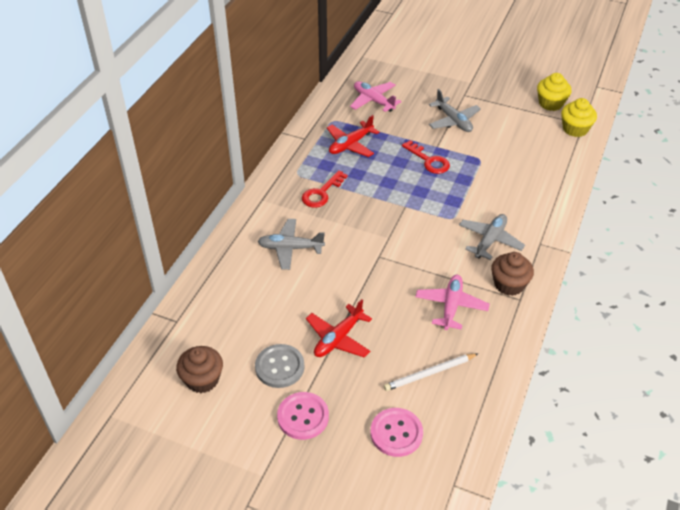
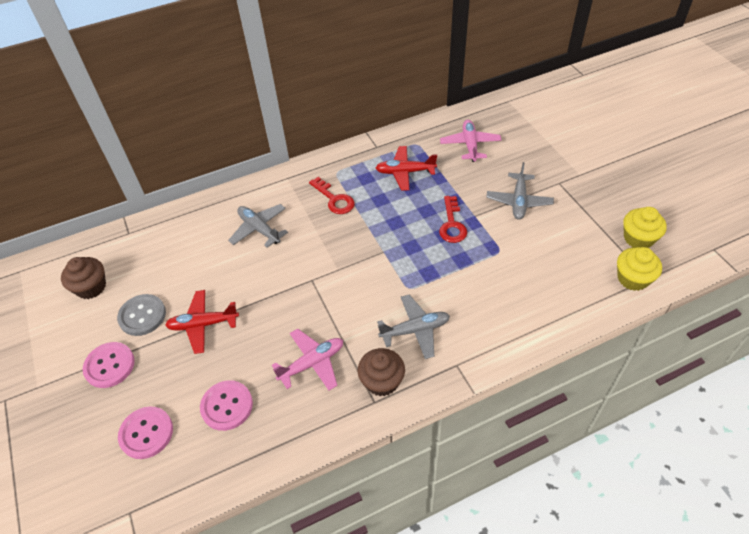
camera: 45 degrees right, 5 degrees up
(321, 193) = (334, 199): red key -> red key turned 120 degrees counterclockwise
(429, 373) = (227, 406): white pencil -> pink button

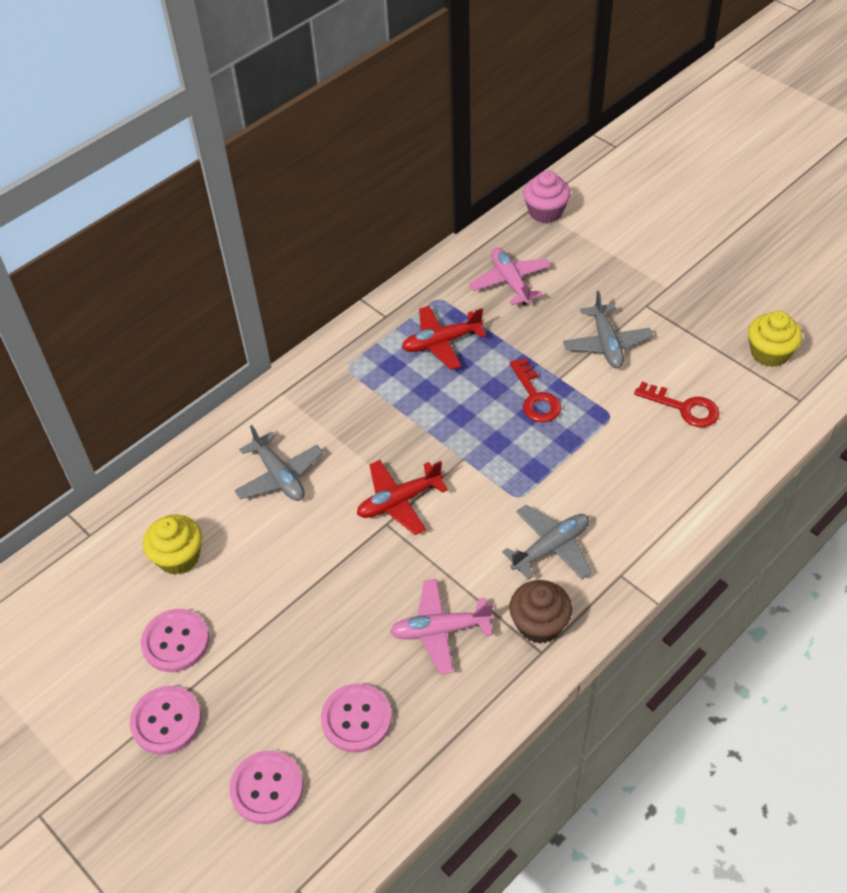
camera: 20 degrees left, 0 degrees up
(91, 287) = (77, 626): brown cupcake -> none
(142, 316) = (176, 641): grey button -> pink button
(203, 324) = (268, 626): red plane -> red plane (399, 501)
(259, 229) = (279, 476): grey plane -> grey plane turned 150 degrees counterclockwise
(312, 363) = (440, 630): pink plane -> pink plane turned 135 degrees counterclockwise
(334, 199) = (363, 406): red key -> red key (684, 408)
(515, 106) = (545, 212): none -> pink cupcake
(632, 278) = (782, 406): yellow cupcake -> yellow cupcake (178, 557)

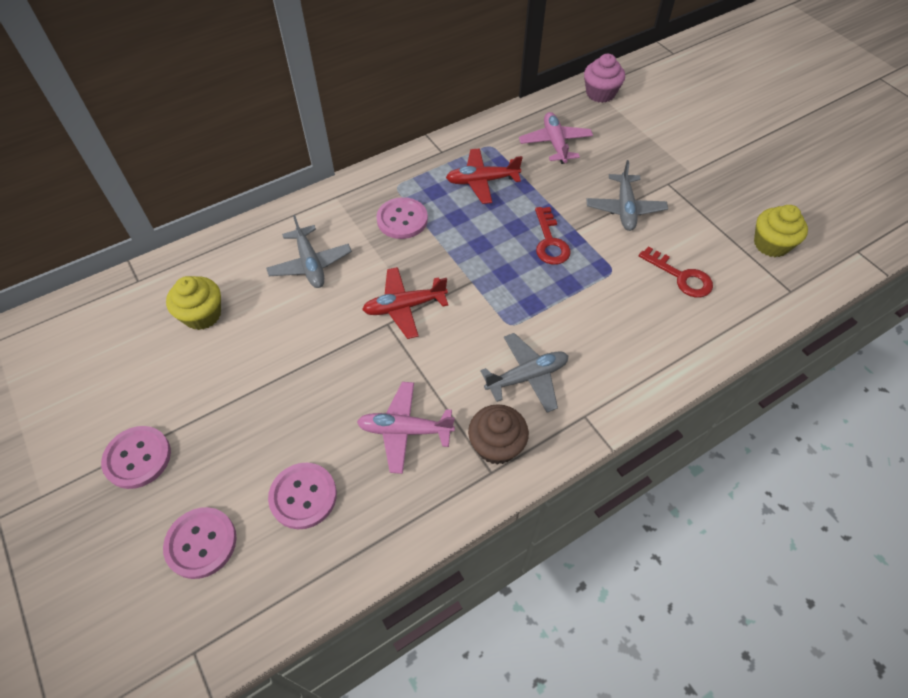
camera: 10 degrees right, 5 degrees up
(176, 641) = (172, 388): pink button -> pink button (402, 219)

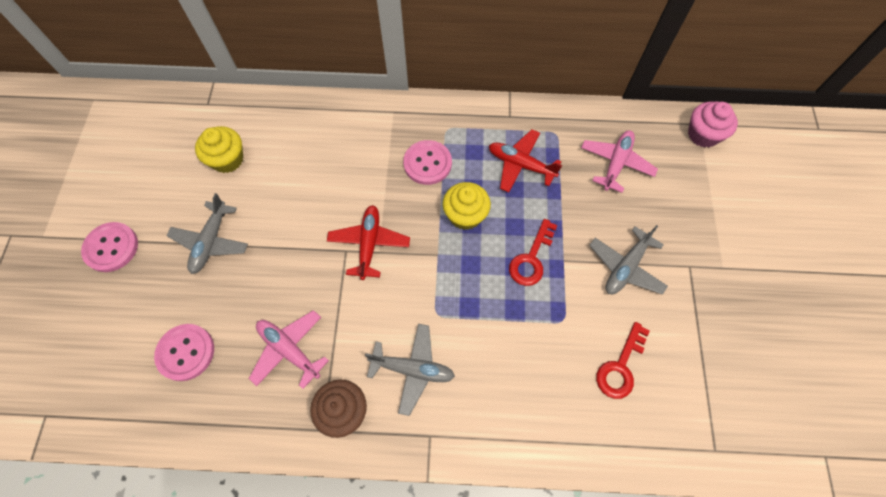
camera: 35 degrees right, 10 degrees up
(201, 543) = (102, 340): pink button -> none
(310, 264) = (330, 162): grey plane -> grey plane (211, 241)
(404, 307) = (369, 244): red plane -> red plane turned 75 degrees clockwise
(681, 277) = (620, 367): red key -> red key turned 45 degrees clockwise
(771, 244) = (738, 391): yellow cupcake -> yellow cupcake (465, 215)

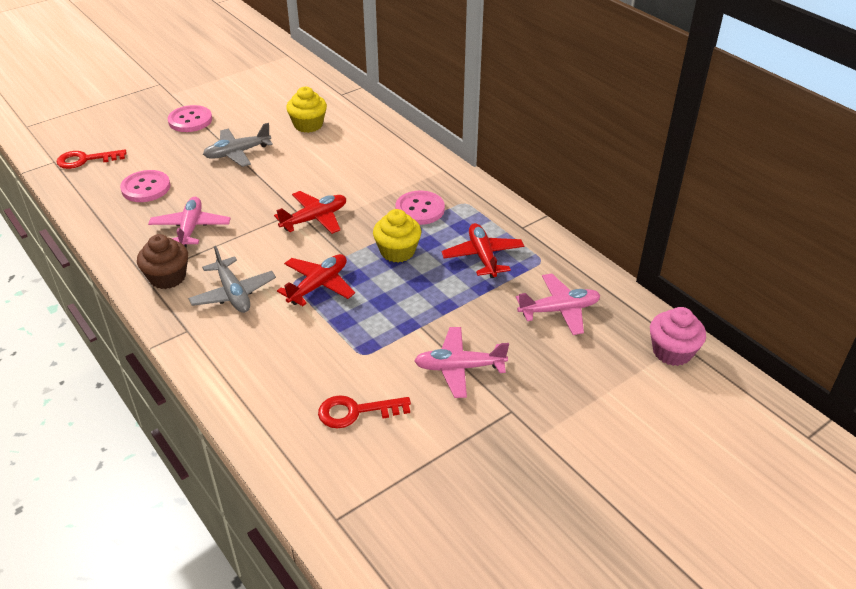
camera: 50 degrees right, 25 degrees down
(458, 298) = (318, 285): none -> red plane
(531, 258) = (400, 307): red key -> red key (85, 160)
(625, 267) = (459, 368): grey plane -> pink plane

